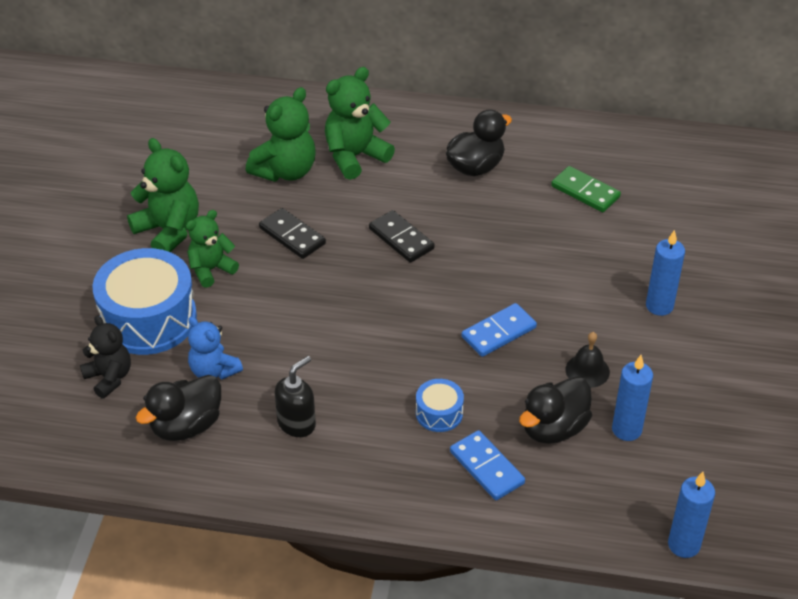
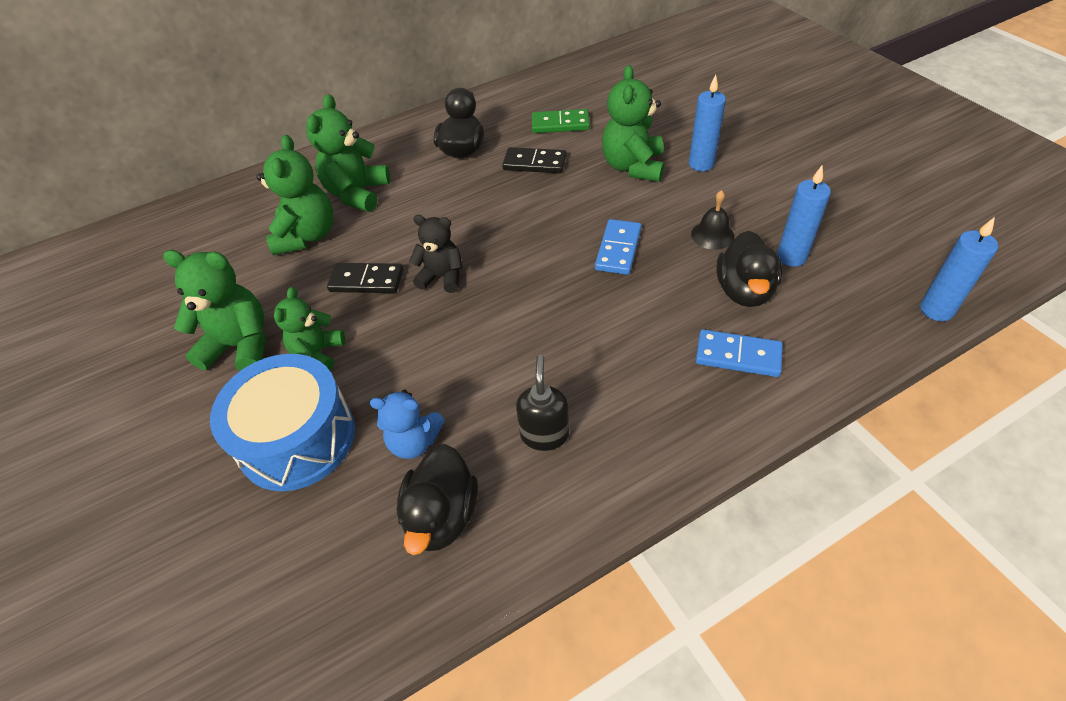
camera: 35 degrees left, 5 degrees up
(109, 378) = (310, 527): black teddy bear -> black teddy bear (442, 277)
(401, 239) = (463, 229): black domino -> black domino (534, 163)
(439, 413) = (650, 339): blue drum -> none
(598, 271) = (633, 167): none -> green teddy bear

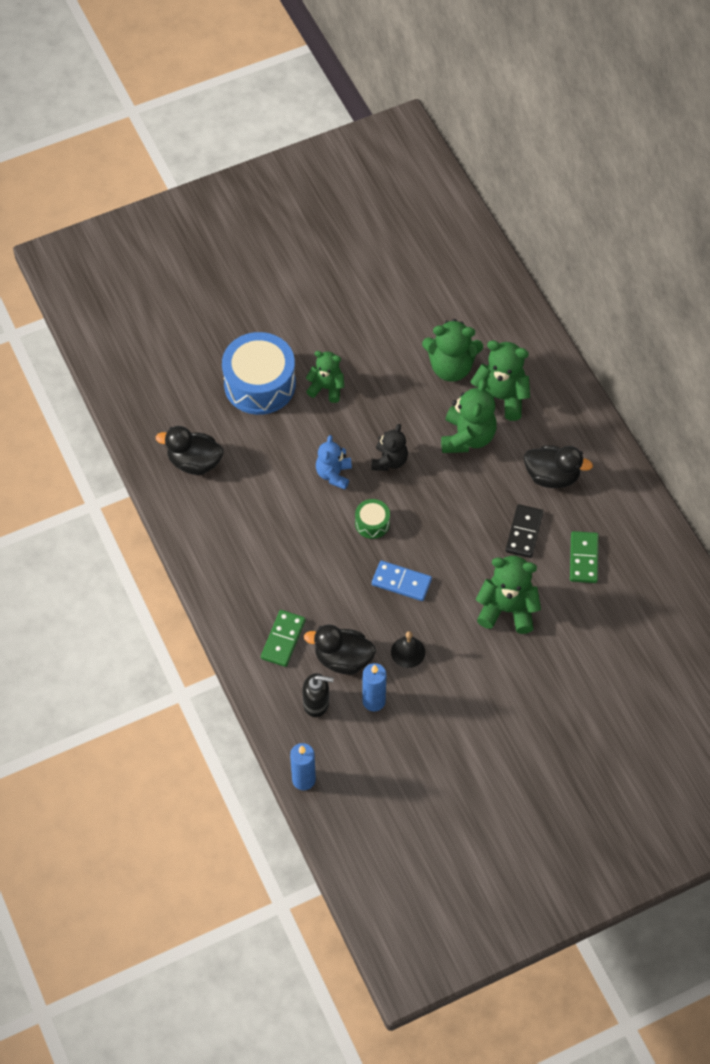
camera: 90 degrees right, 10 degrees up
(240, 346) = (341, 341): green teddy bear -> green teddy bear (467, 437)
(366, 280) = (393, 412): black domino -> none
(414, 442) = (246, 447): blue teddy bear -> blue teddy bear (334, 474)
(537, 284) = (372, 523): none -> green drum
(544, 434) = (240, 517): black soap dispenser -> black soap dispenser (316, 703)
(701, 164) = (503, 664): blue candle -> none
(738, 356) = (283, 639): blue domino -> green domino

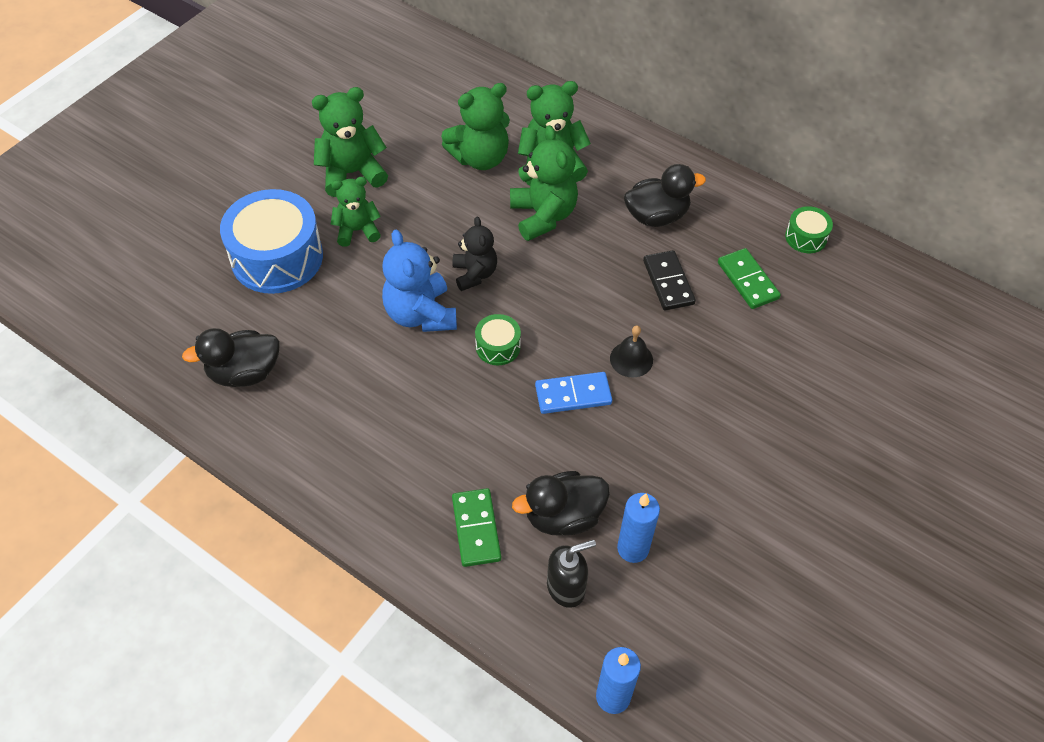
camera: 30 degrees left, 5 degrees down
(334, 474) = (421, 314): blue teddy bear -> blue teddy bear, size x1.52
(408, 652) = (633, 470): black bell -> black bell (631, 359)
(507, 609) = (708, 369): green teddy bear -> green teddy bear (352, 173)
(653, 545) = (806, 237): none -> green drum

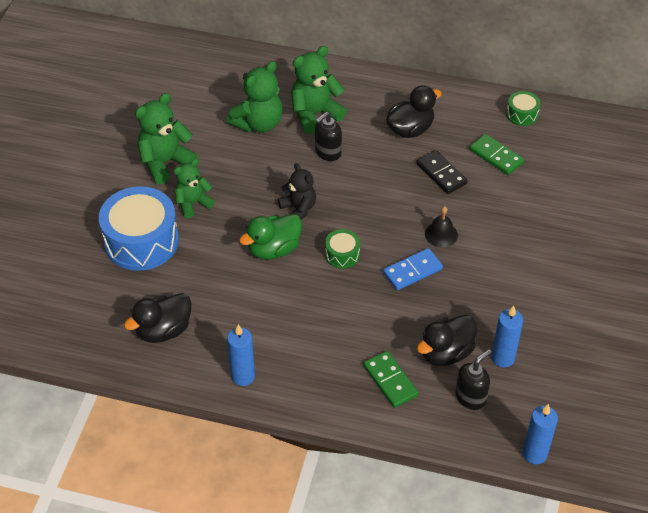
camera: 20 degrees left, 5 degrees down
(304, 461) = (243, 376): none -> blue candle
(421, 314) = (274, 249): blue teddy bear -> green duck
(543, 216) = (327, 153): green teddy bear -> black soap dispenser

